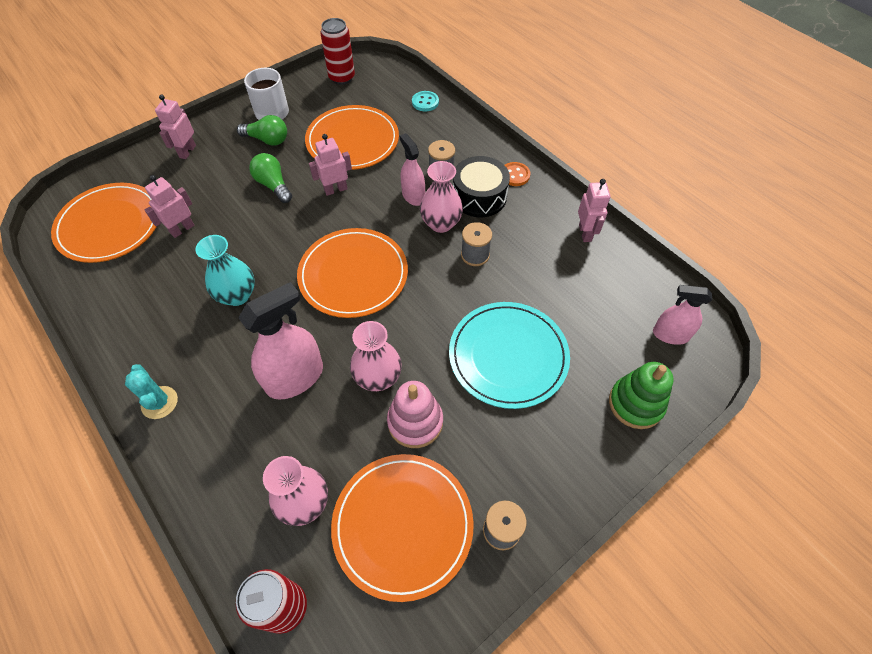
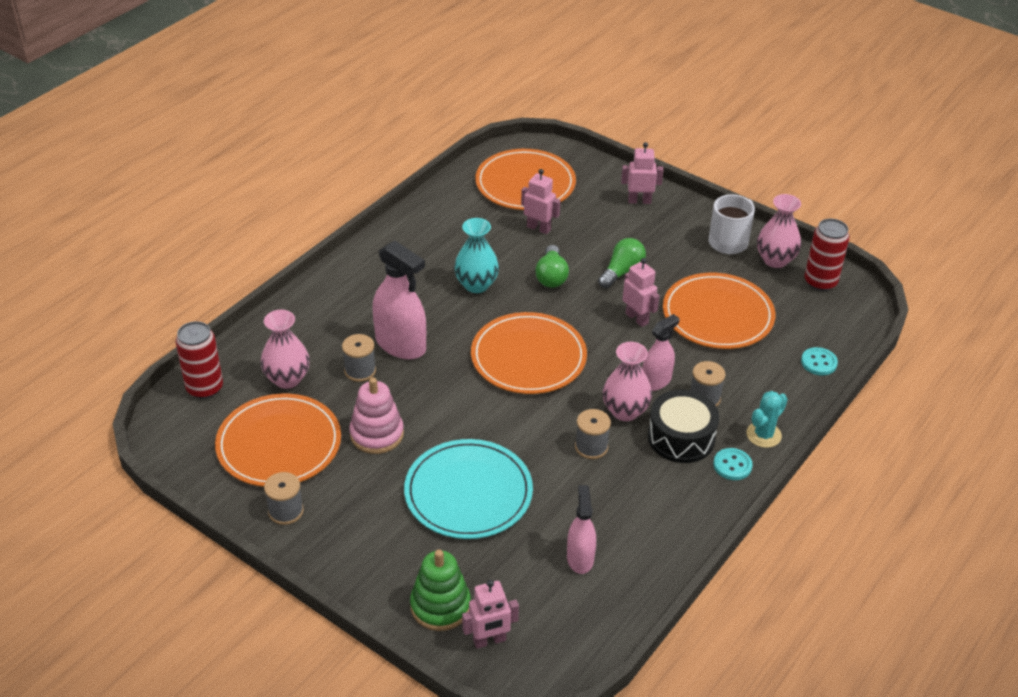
camera: 75 degrees right, 15 degrees down
(159, 402) = (356, 271): turquoise cactus -> turquoise cactus (763, 435)
(267, 140) = (685, 250): green light bulb -> green light bulb (551, 276)
(319, 423) = (360, 371): none -> grey spool
(378, 377) = (416, 399): pink vase -> pink vase (775, 260)
(515, 175) = (732, 465): orange button -> turquoise button
(585, 233) = (665, 543): pink robot -> pink robot (489, 640)
(670, 335) = (540, 636): pink spray bottle -> pink spray bottle (580, 558)

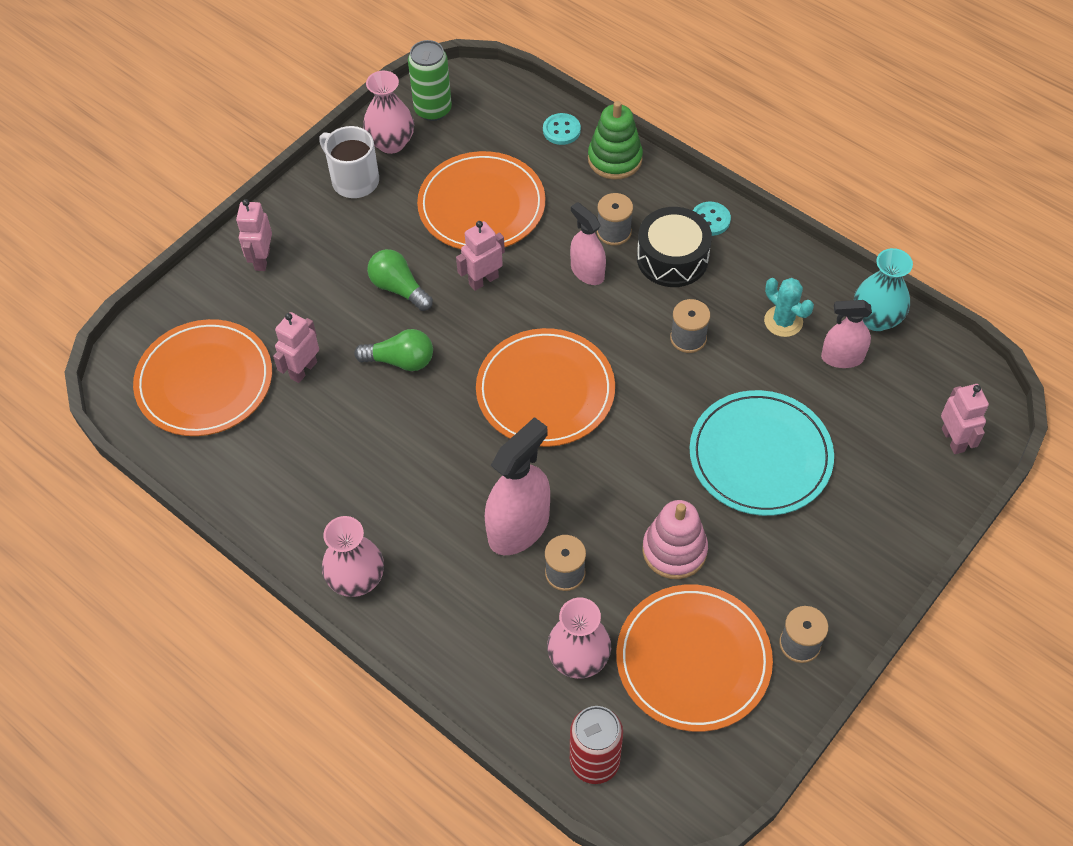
camera: 85 degrees left, 15 degrees up
(440, 606) = (916, 483): green stacking toy -> green stacking toy (615, 159)
(476, 285) = (410, 442): turquoise vase -> turquoise vase (876, 318)
(625, 411) = (634, 304): pink vase -> pink vase (356, 579)
(763, 435) = (667, 189): turquoise cactus -> turquoise cactus (783, 321)
(820, 282) = (433, 109): red can -> green can

